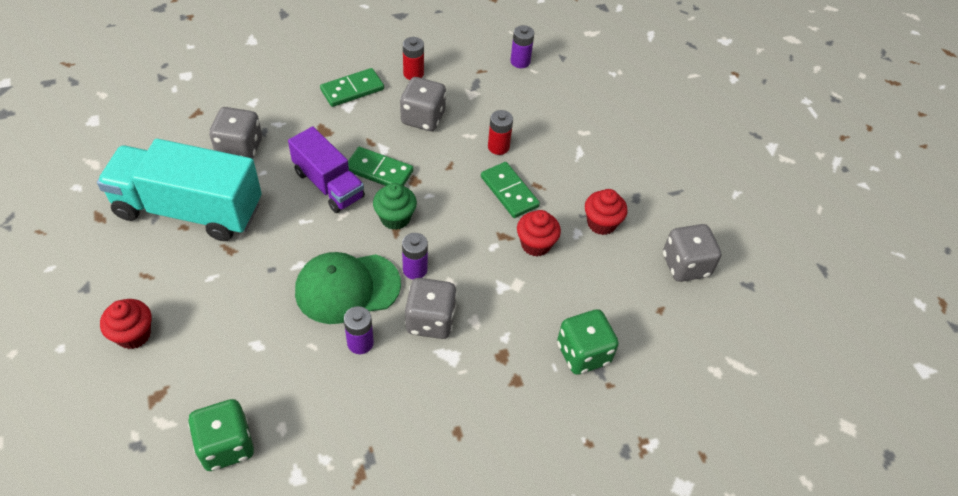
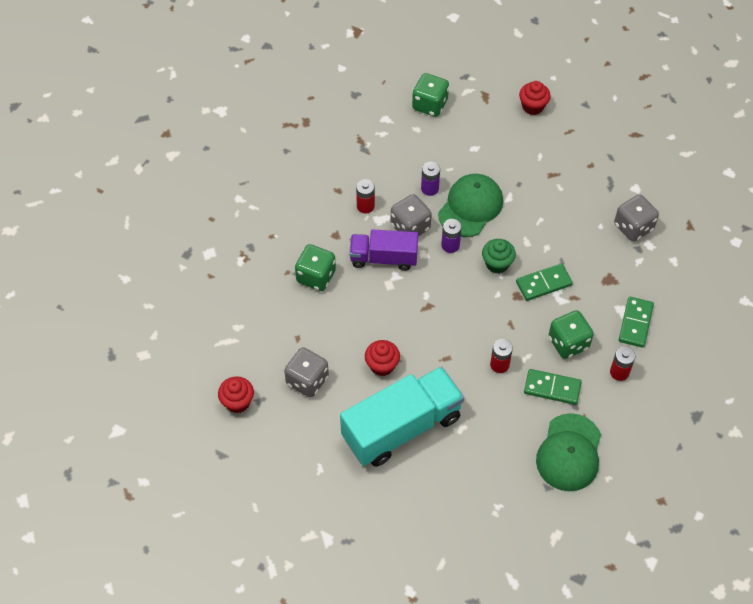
camera: 140 degrees right, 5 degrees up
(189, 209) = (602, 174): turquoise truck -> turquoise truck (402, 427)
(328, 184) = (557, 250): purple truck -> purple truck (383, 258)
(423, 118) = (568, 343): grey dice -> green dice
(449, 384) = (365, 206): none -> red battery
(509, 192) = (457, 338): green domino -> green domino (552, 388)
(520, 61) = (569, 453): purple battery -> green cap
(535, 244) = (404, 317): red cupcake -> red cupcake (237, 402)

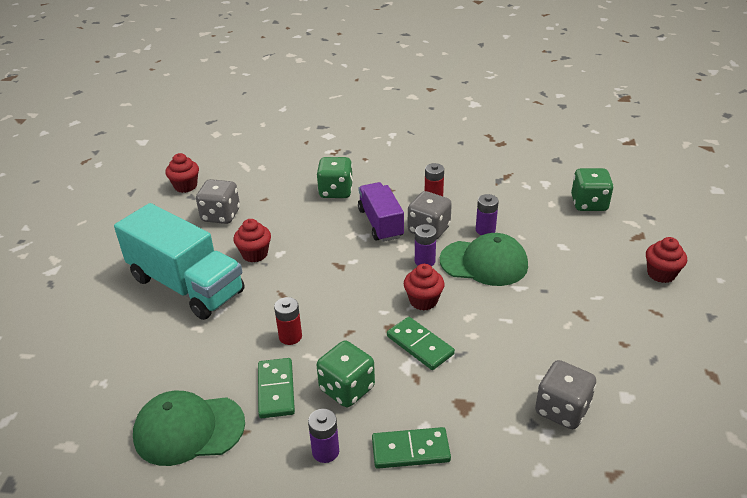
camera: 70 degrees right, 20 degrees down
(497, 264) = (423, 301): green cupcake -> red cupcake
(619, 372) = (325, 451): red battery -> purple battery

